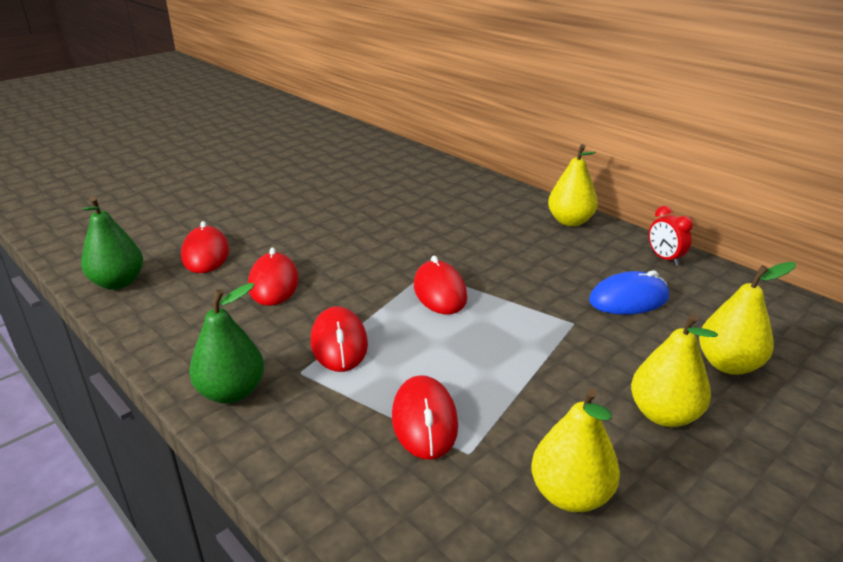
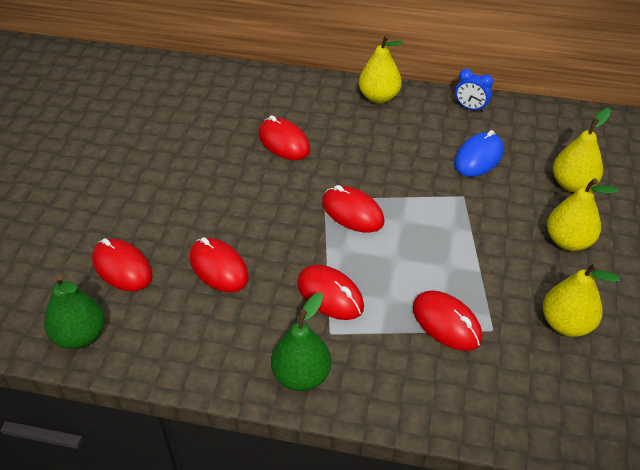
camera: 35 degrees left, 15 degrees up
(439, 223) = (284, 142): none -> red mouse
(664, 258) = (470, 108): red clock -> blue clock

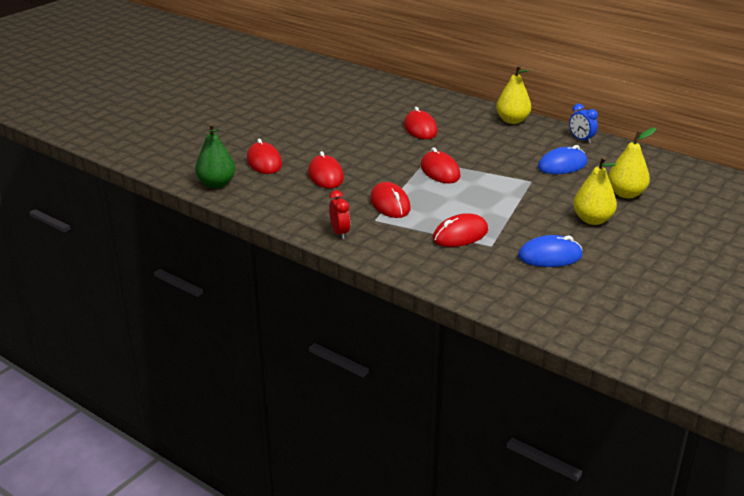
camera: 25 degrees right, 15 degrees down
(301, 376) = (340, 233): green pear -> red clock
(446, 323) = (460, 235): red mouse -> red mouse turned 75 degrees clockwise
(566, 324) = (550, 256): yellow pear -> blue mouse

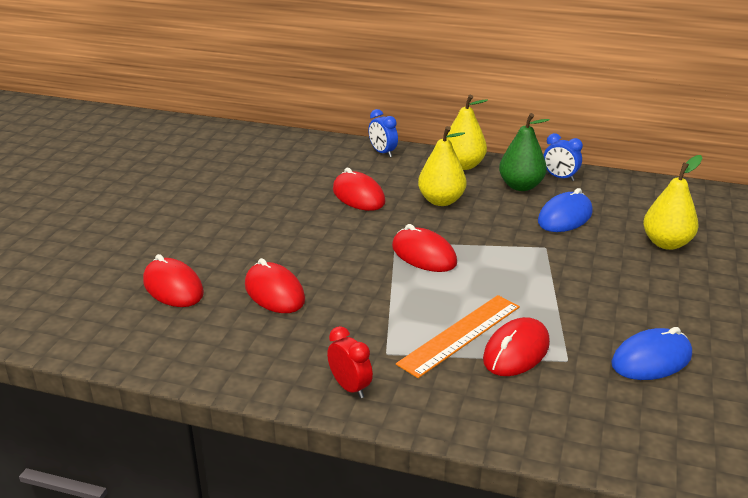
camera: 20 degrees left, 0 degrees up
(216, 184) = (118, 340): green pear -> green pear (521, 186)
(390, 204) = (390, 321): red mouse -> none
(430, 219) = (460, 335): none -> orange ruler
(458, 103) = (382, 152): none -> blue clock
(592, 220) = (658, 290): yellow pear -> yellow pear (441, 201)

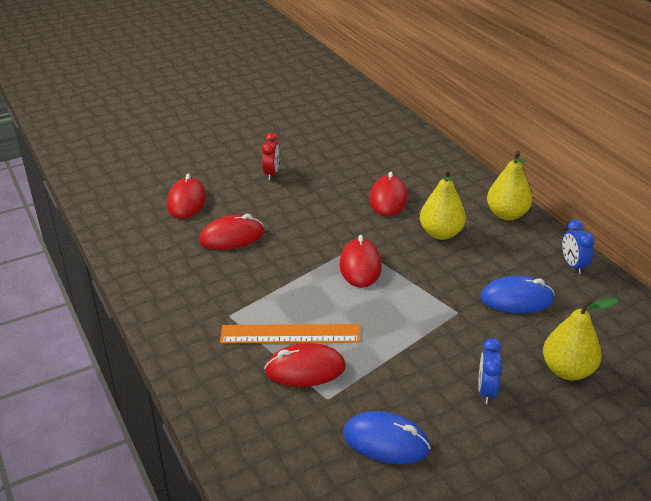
camera: 45 degrees right, 5 degrees up
(274, 292) = (232, 237): red mouse -> red mouse turned 60 degrees clockwise
(350, 387) = (177, 322): red clock -> red clock (271, 173)
(382, 152) = (461, 174): blue clock -> blue clock (486, 391)
(521, 186) = (525, 255): green pear -> none

